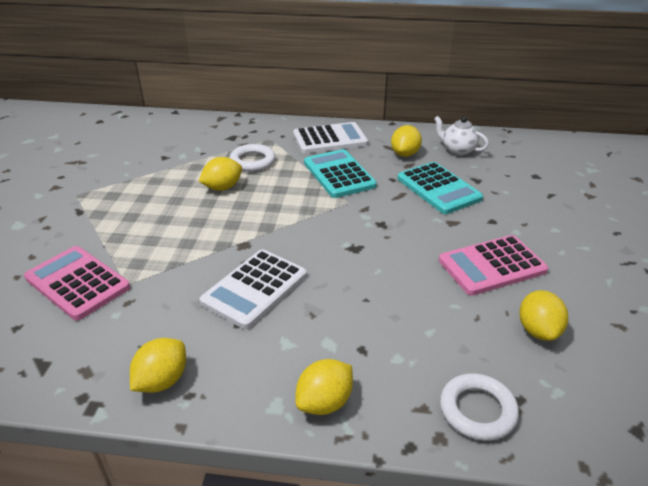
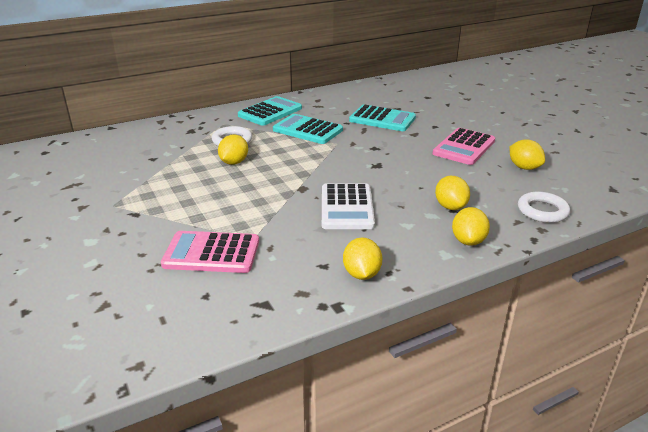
camera: 35 degrees left, 5 degrees down
(330, 139) = (270, 112): white calculator -> turquoise calculator
(405, 154) = (334, 107): yellow lemon -> yellow lemon (450, 206)
(457, 150) = (365, 96): white teapot -> none

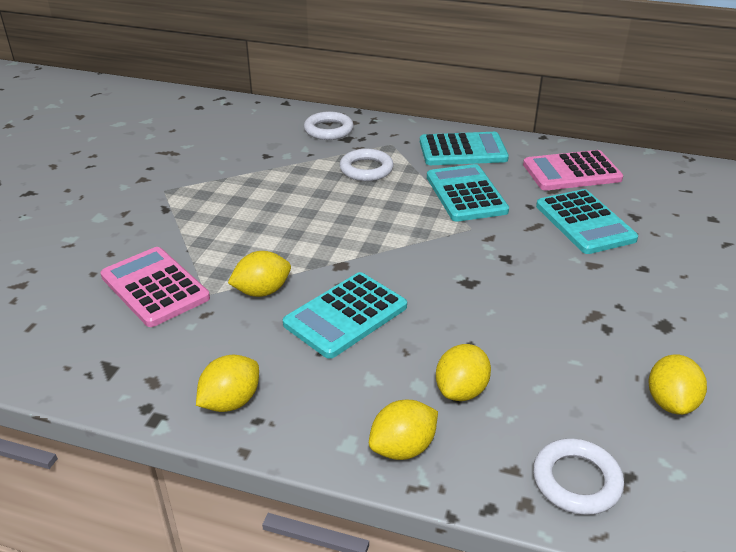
camera: 45 degrees right, 5 degrees up
(170, 131) = (328, 130): none -> white ring
(234, 162) = (327, 197): yellow lemon -> yellow lemon (262, 291)
(346, 207) = (345, 315): white calculator -> turquoise calculator
(464, 147) = (630, 321): pink calculator -> pink calculator (571, 172)

